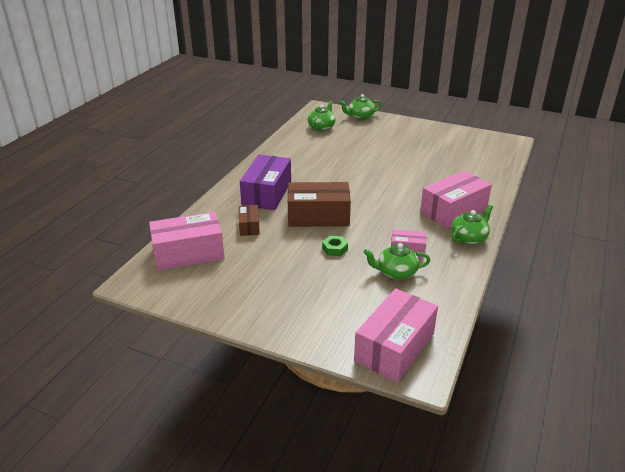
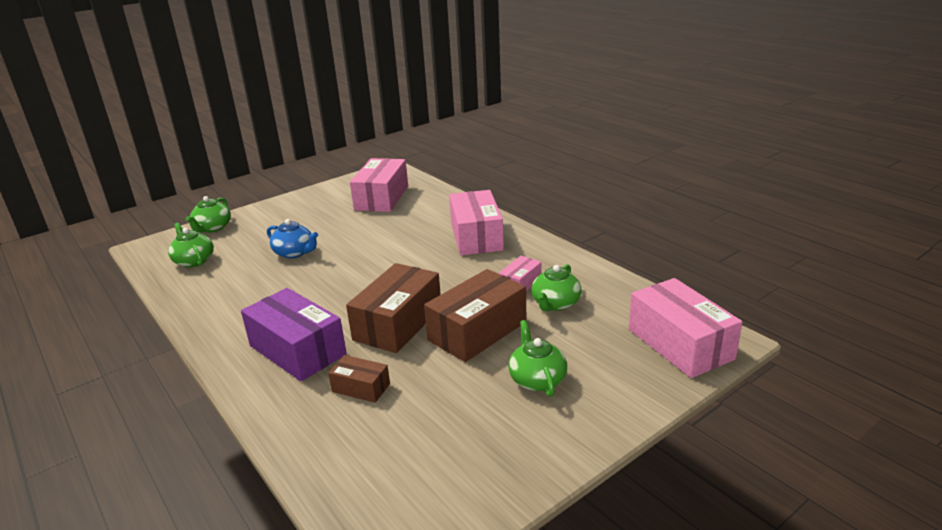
camera: 60 degrees left, 5 degrees down
(188, 253) = (370, 469): pink box -> pink box (381, 198)
(334, 249) = (477, 331): green nut -> brown box
(360, 152) = (295, 253): none -> blue teapot
(469, 238) = (530, 244): green teapot -> green teapot (537, 379)

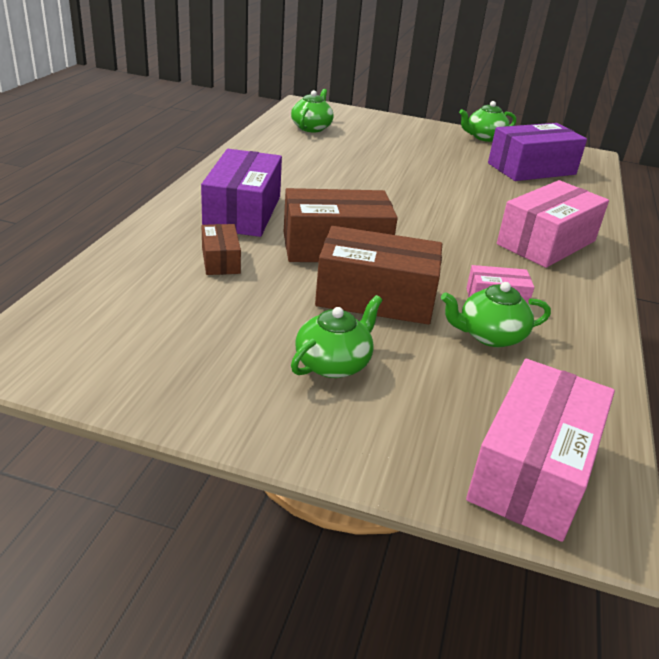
camera: 50 degrees right, 5 degrees up
(212, 228) = (366, 117): green teapot -> green teapot (484, 137)
(295, 253) = (379, 161): blue teapot -> none
(381, 198) = (531, 169): pink box -> purple box

